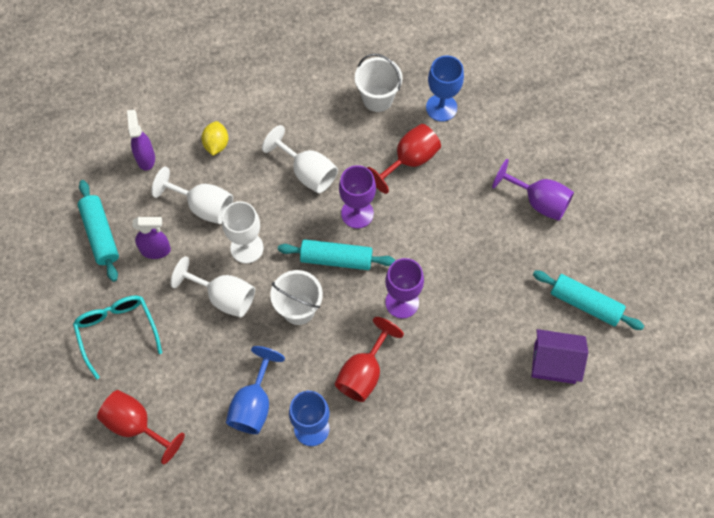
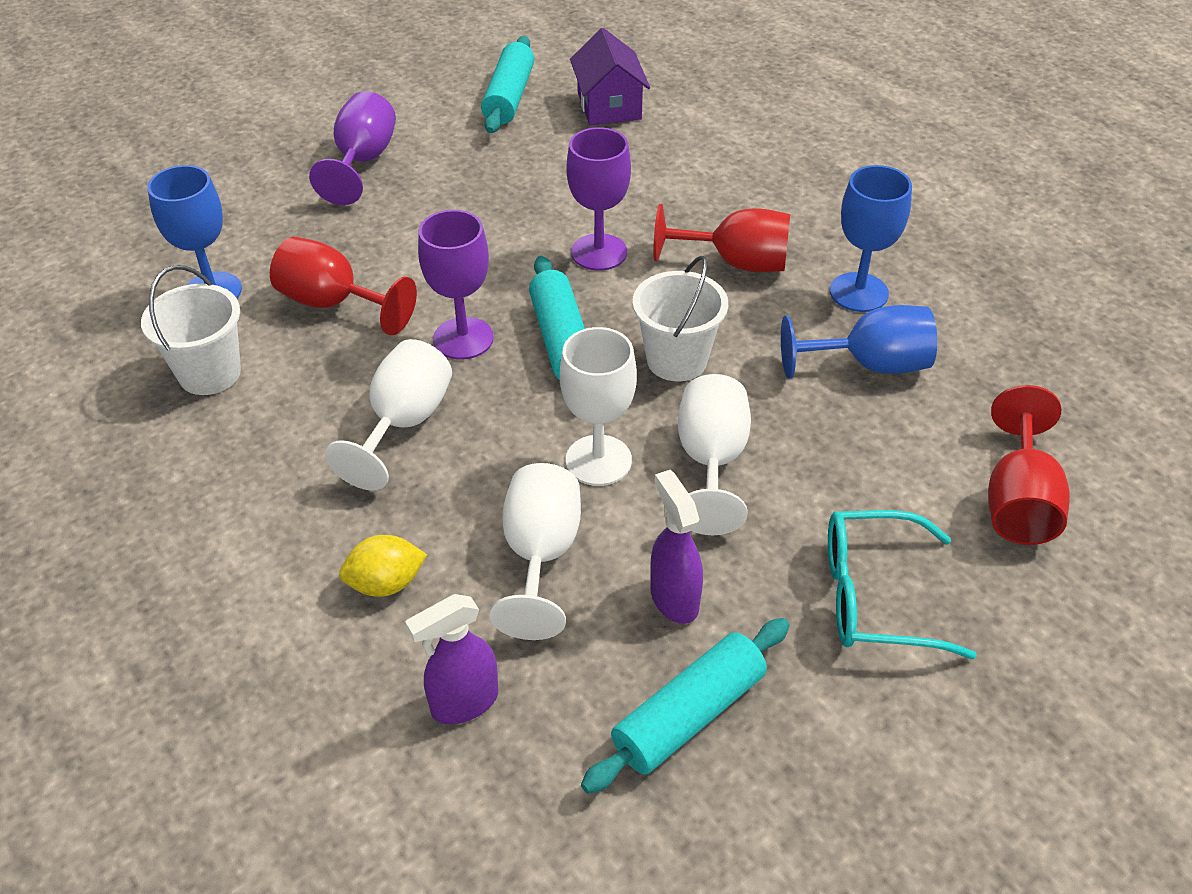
camera: 110 degrees left, 20 degrees down
(117, 332) = (876, 597): turquoise glasses -> turquoise glasses turned 45 degrees clockwise

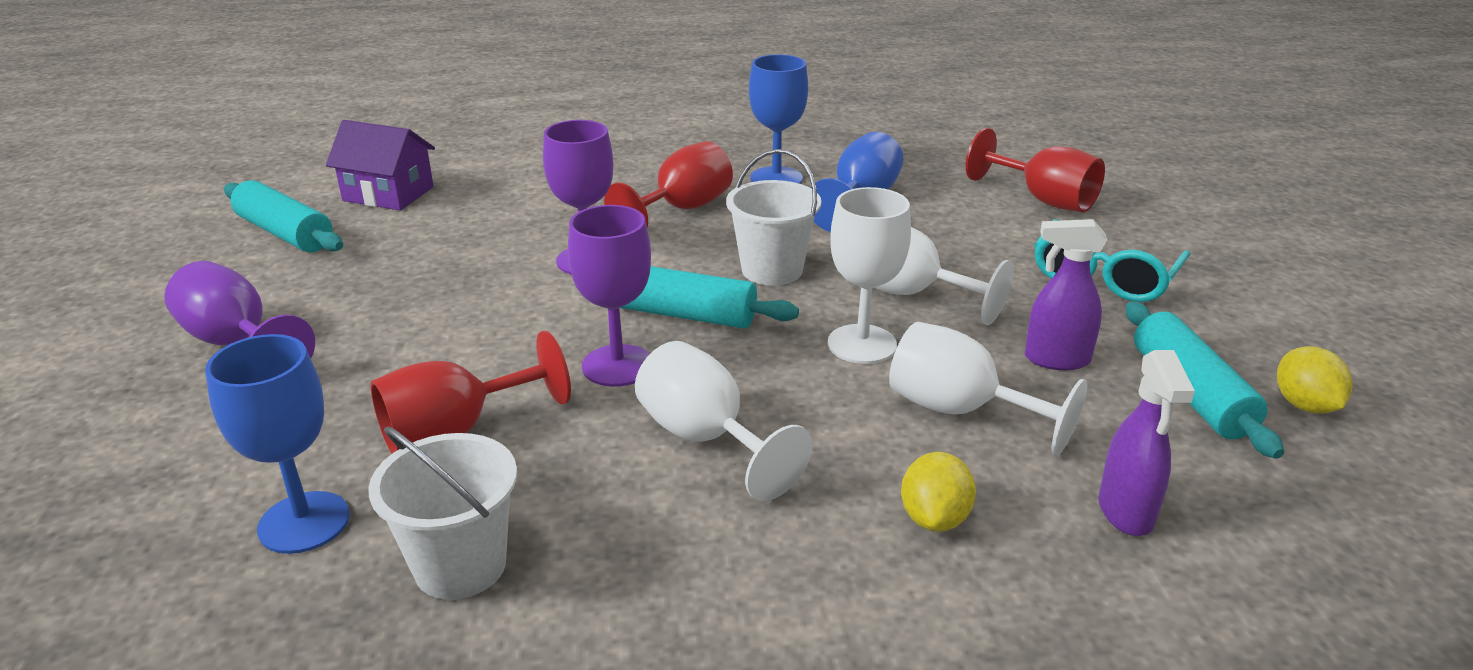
camera: 60 degrees left, 15 degrees down
(735, 816) = (1304, 405): none -> yellow lemon

